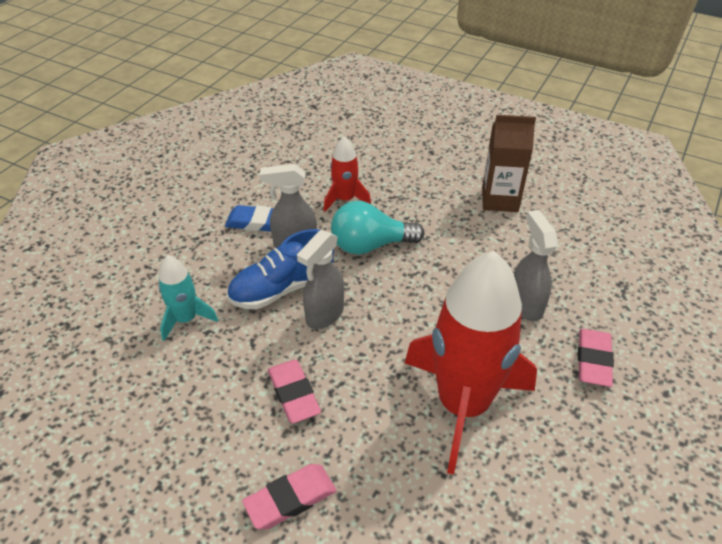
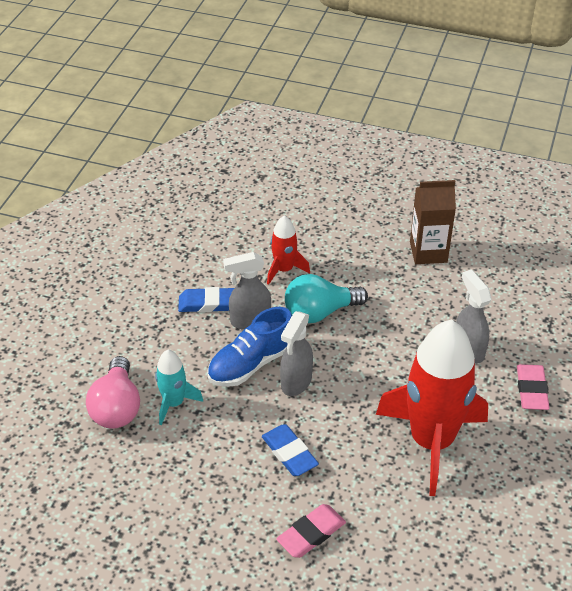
camera: 10 degrees left, 0 degrees up
(125, 315) = (117, 407): none -> pink light bulb
(294, 394) = (289, 453): pink eraser -> blue eraser

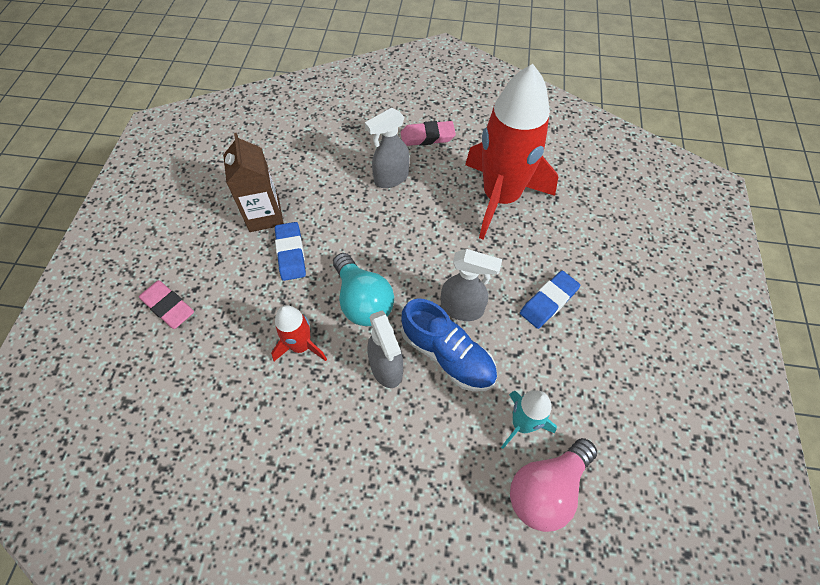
camera: 100 degrees left, 15 degrees up
(117, 407) = (546, 489): pink light bulb -> pink light bulb turned 150 degrees clockwise
(208, 303) = (366, 420): blue eraser -> blue eraser (291, 253)
(311, 533) = (624, 272): pink eraser -> pink eraser (168, 306)

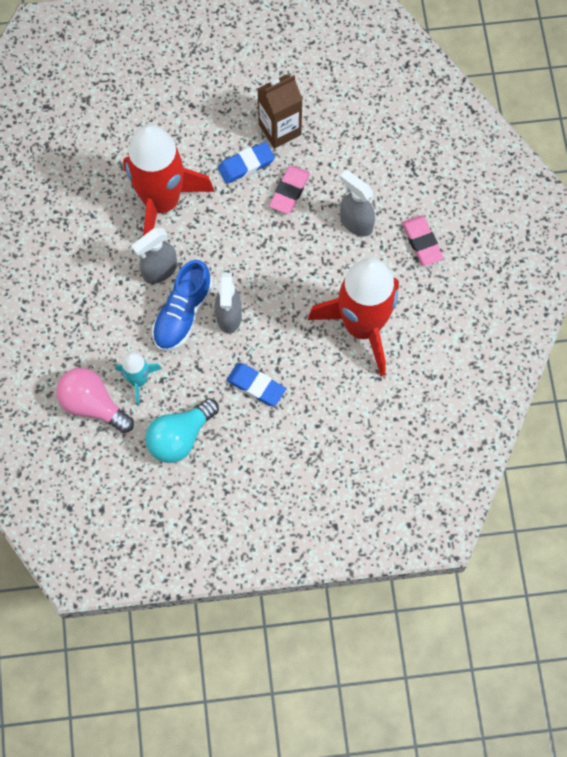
camera: 75 degrees right, 10 degrees up
(168, 306) = (170, 92): pink eraser -> pink eraser (289, 191)
(301, 346) = (162, 202): red rocket -> red rocket, size x2.13
(363, 301) = (215, 236): turquoise light bulb -> turquoise light bulb (180, 437)

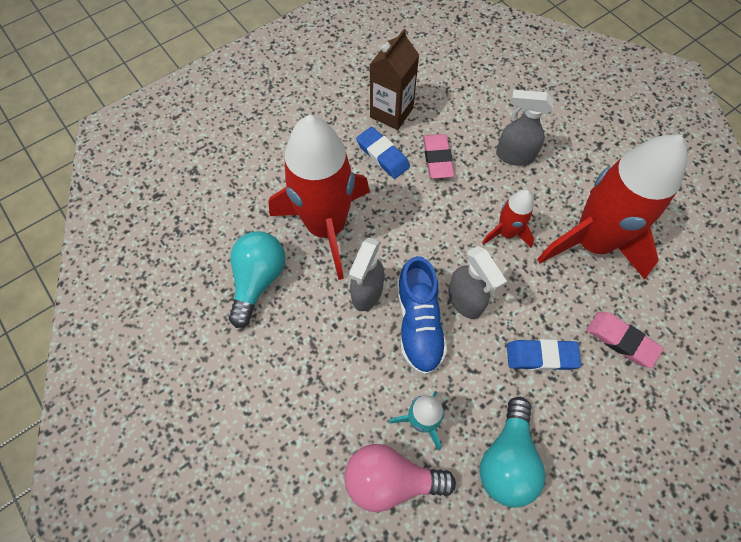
camera: 30 degrees left, 5 degrees down
(85, 218) = (258, 280): none -> turquoise light bulb
(246, 165) = (382, 155): blue eraser -> blue eraser turned 75 degrees counterclockwise
(300, 282) = (506, 233): none -> red rocket
(422, 242) = (581, 144): pink eraser -> pink eraser (621, 340)

